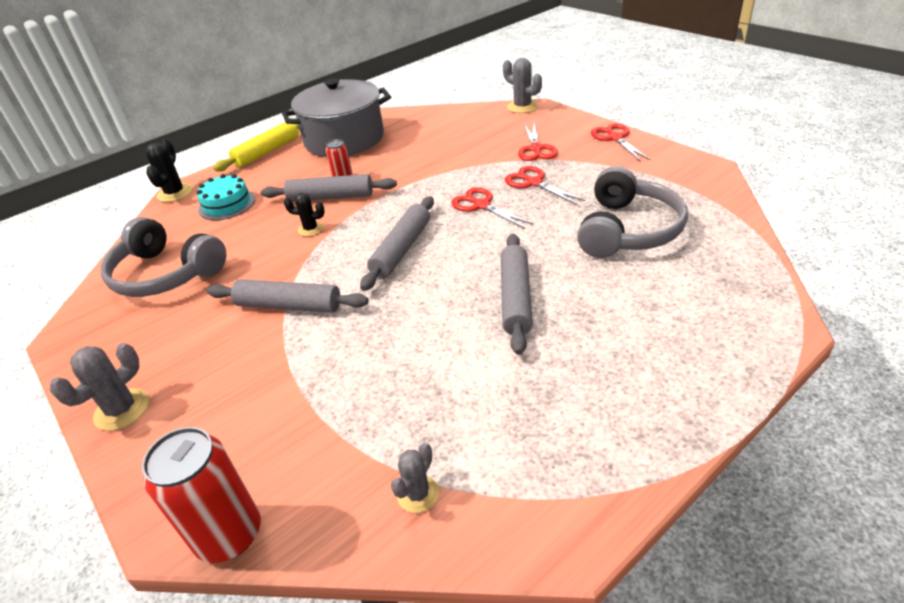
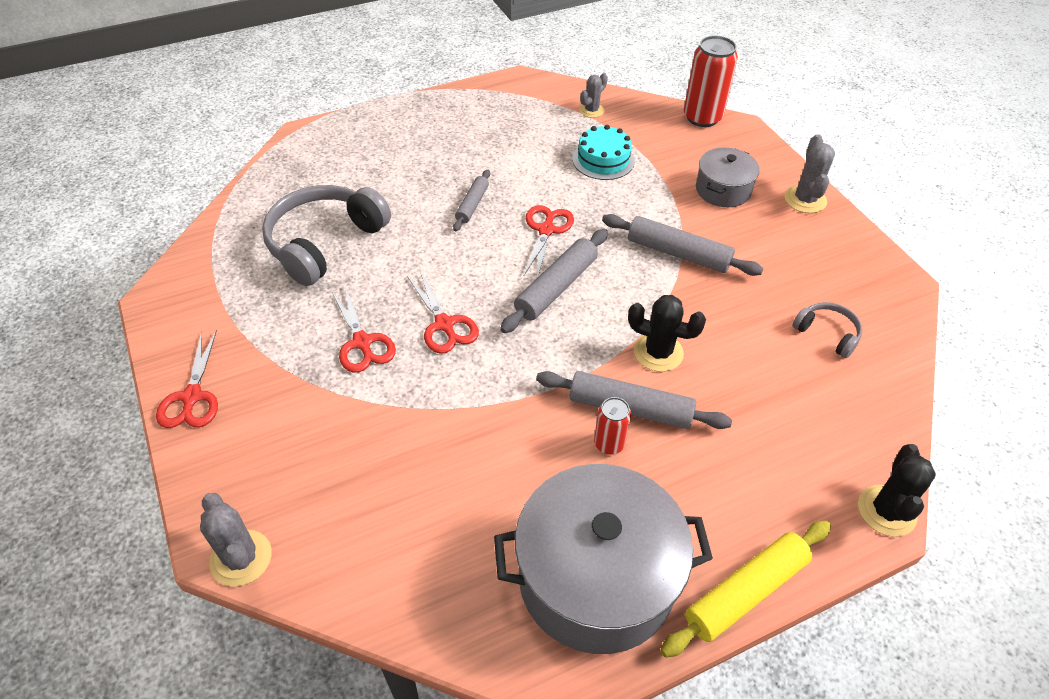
camera: 170 degrees left, 10 degrees up
(122, 409) = (805, 200): grey cactus -> grey cactus turned 45 degrees counterclockwise
(166, 274) = (827, 334): grey headphones -> grey headphones, size x0.49
(225, 395) = (723, 190): none -> grey pot
(227, 204) = (786, 446): turquoise cake -> turquoise cake (603, 160)
(311, 229) = (658, 352): black cactus -> black cactus, size x1.51
(515, 298) = (472, 205): grey rolling pin -> grey rolling pin, size x0.60
(536, 149) = (310, 414): red scissors -> red scissors (546, 230)

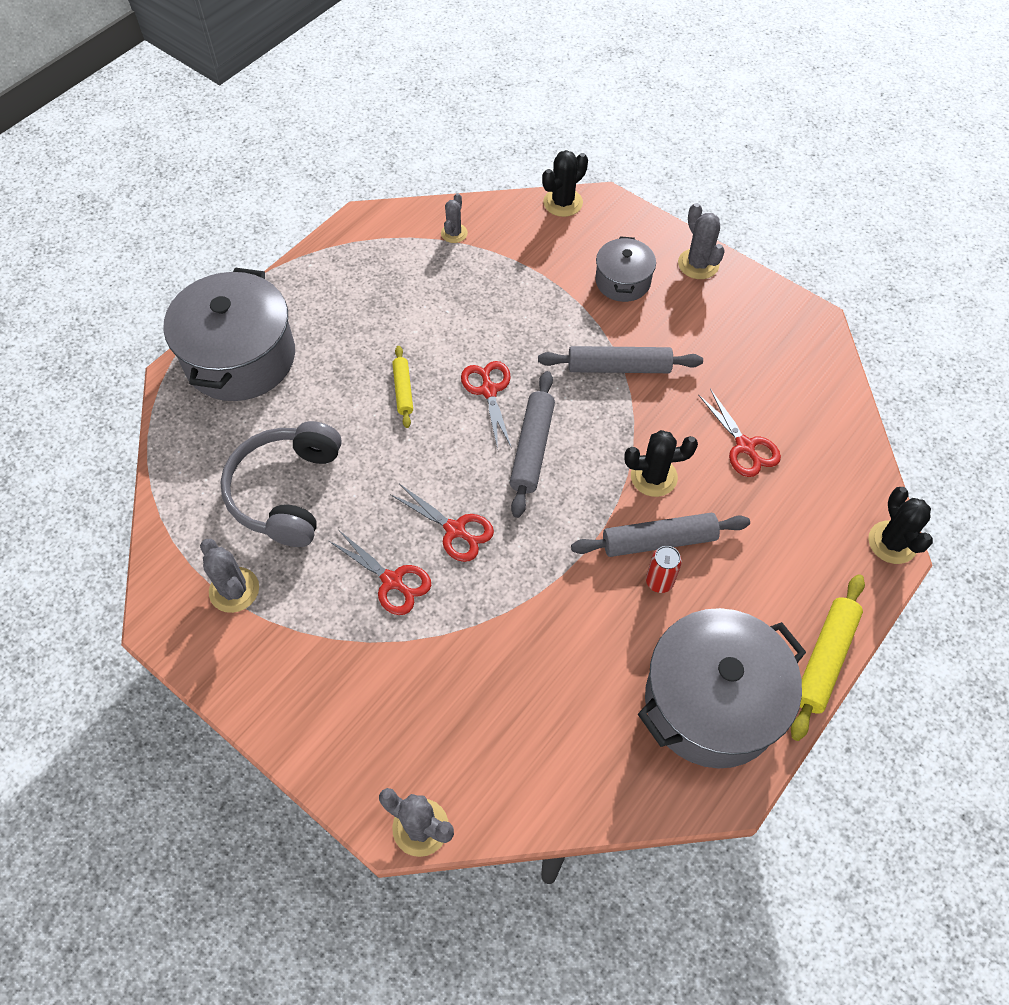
camera: 25 degrees left, 10 degrees up
(192, 397) = (270, 706): red scissors -> red scissors (745, 446)
(230, 297) = (234, 590): none -> grey cactus
(358, 139) = (240, 357): none -> grey pot
(472, 205) = (403, 390): grey rolling pin -> yellow rolling pin
(603, 160) = (497, 289): turquoise cake -> none
(702, 117) = (563, 203): red can -> black cactus
(827, 334) = (779, 398): grey headphones -> none

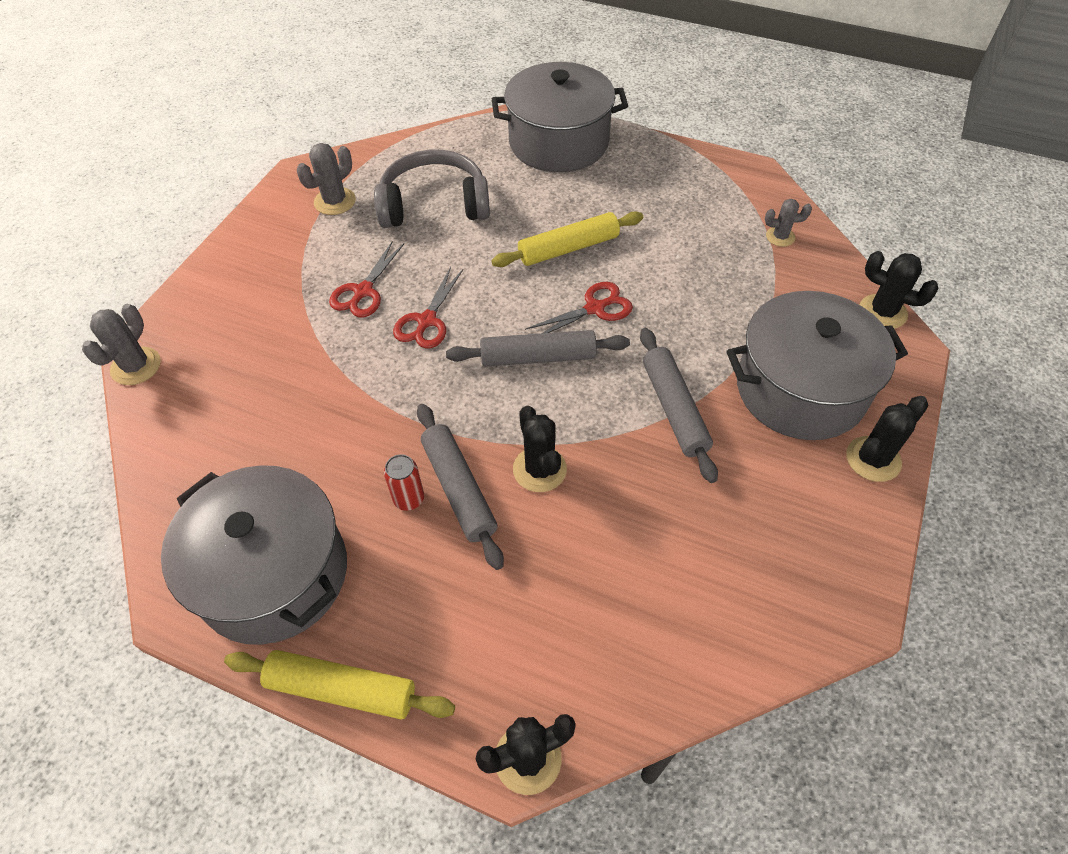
camera: 75 degrees right, 5 degrees down
(403, 390) = (568, 248): yellow rolling pin -> yellow rolling pin, size x1.67
(622, 281) = (800, 389): grey pot -> grey pot, size x1.91
(698, 264) = (873, 459): grey cactus -> black cactus
(745, 446) = (615, 556): red scissors -> none

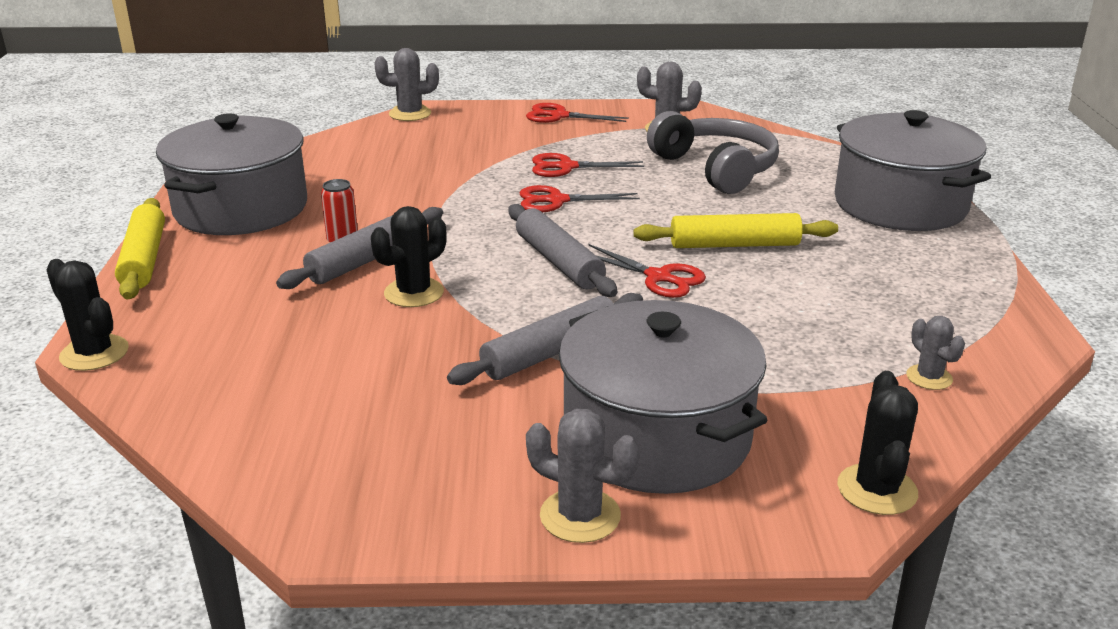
camera: 65 degrees right, 25 degrees down
(244, 257) = (559, 116): none -> red scissors
(568, 248) = (734, 245): yellow rolling pin -> yellow rolling pin turned 45 degrees counterclockwise
(873, 459) = (580, 516): black cactus -> grey cactus

